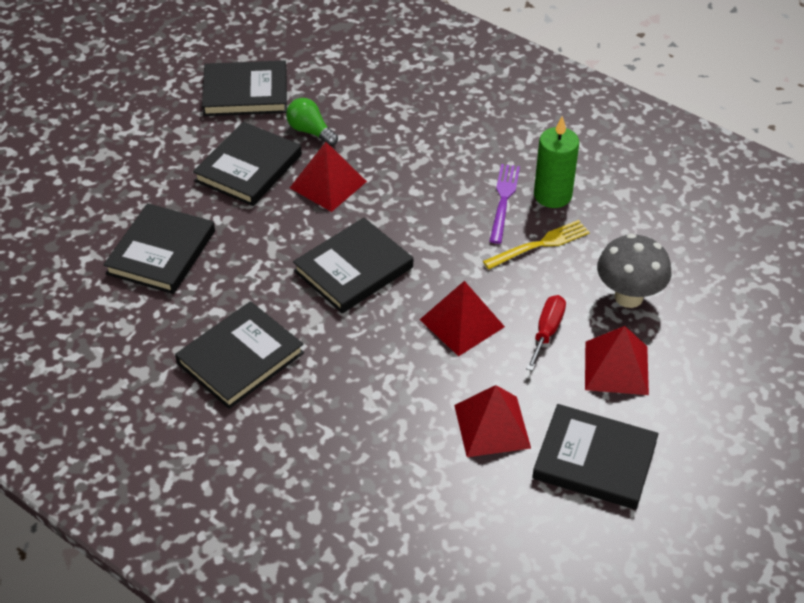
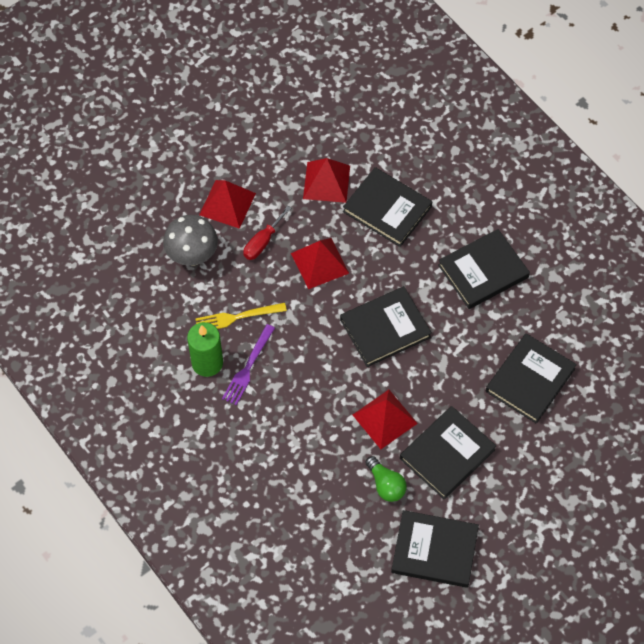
camera: 165 degrees left, 15 degrees up
(594, 460) = (270, 145): black book -> black book (387, 209)

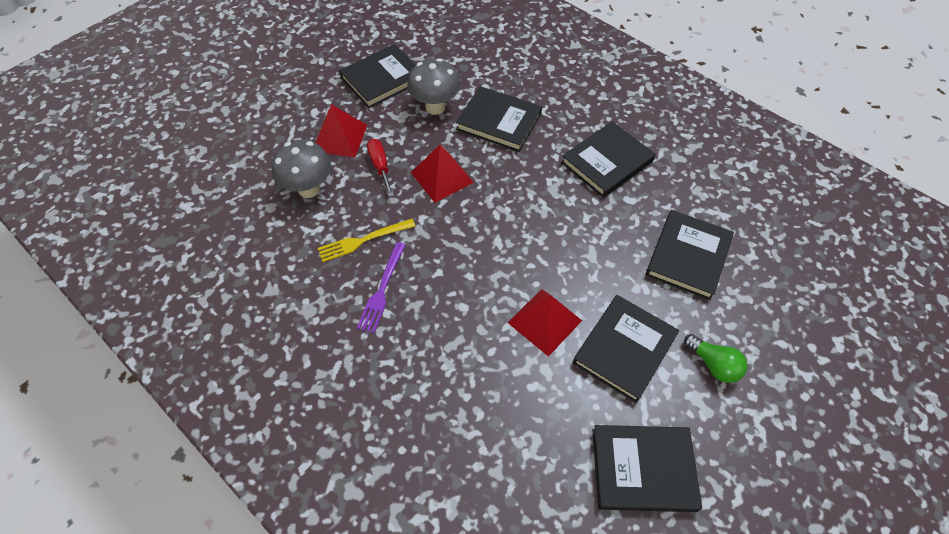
camera: 10 degrees left, 5 degrees down
(207, 363) = (336, 292): green candle -> none
(262, 242) = (380, 166): red screwdriver -> red screwdriver turned 135 degrees clockwise
(326, 182) = (435, 107): red pyramid -> grey mushroom
(385, 328) = (522, 228): black book -> black book (382, 79)
(386, 485) = (564, 397): green light bulb -> green light bulb (713, 364)

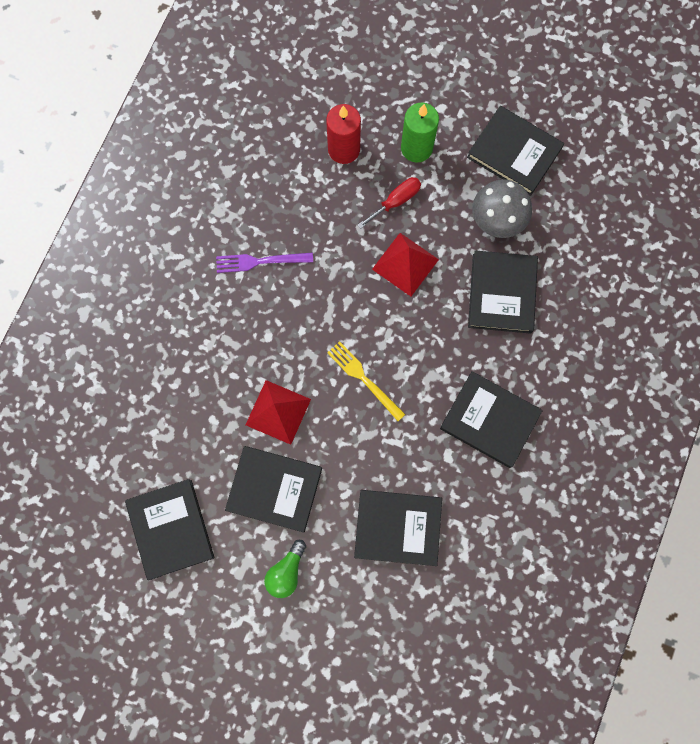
camera: 70 degrees right, 20 degrees up
(309, 189) = (344, 149): grey mushroom -> red candle
(340, 138) = (416, 148): red pyramid -> green candle
(362, 241) = (304, 223): yellow fork -> yellow fork (363, 378)

